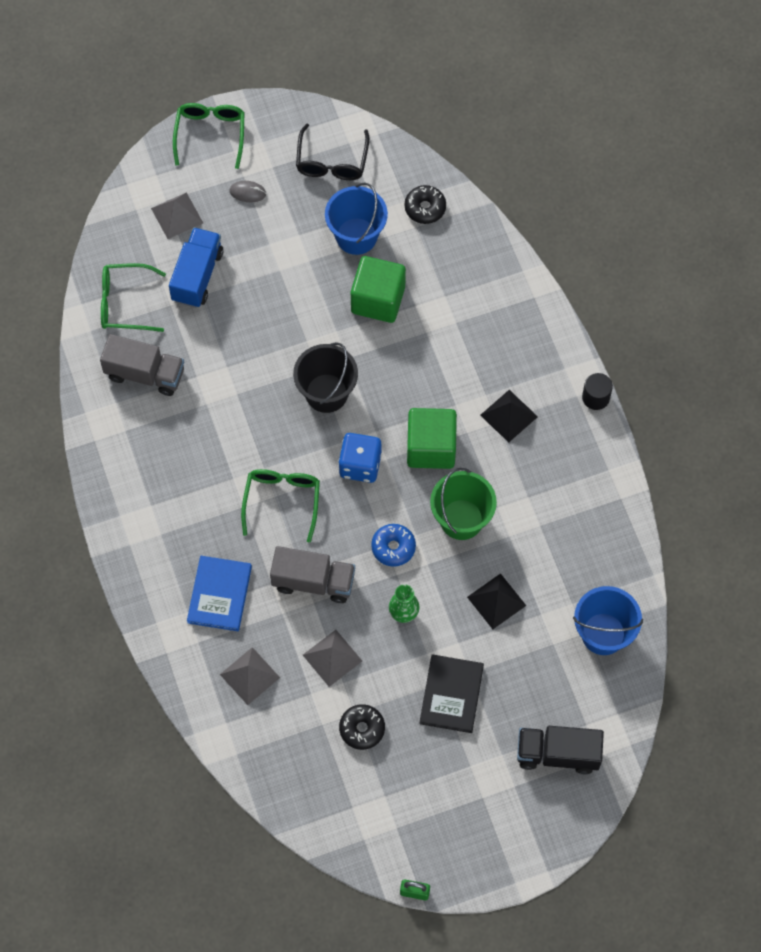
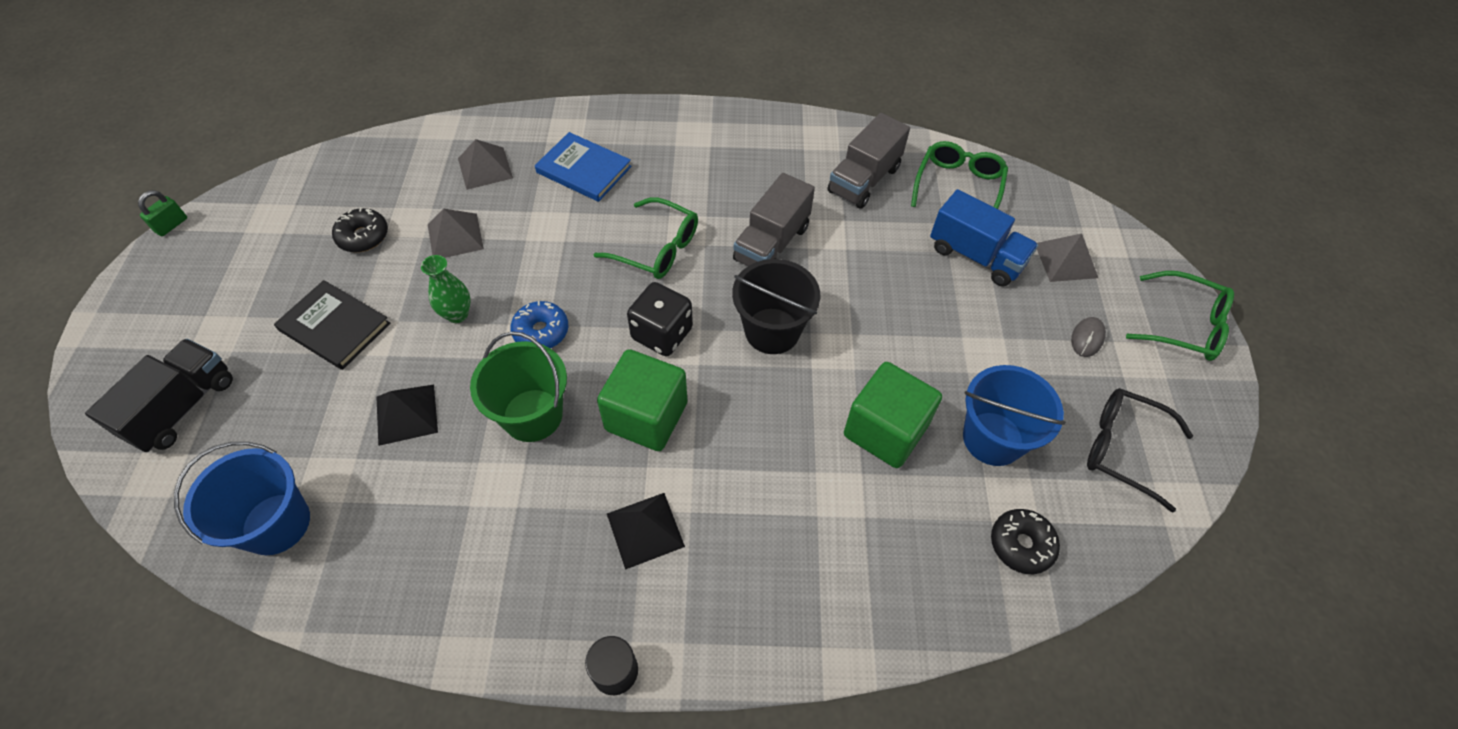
camera: 110 degrees right, 10 degrees down
(313, 582) = (548, 246): grey truck -> grey truck (771, 243)
(360, 465) = (662, 334): blue dice -> black dice

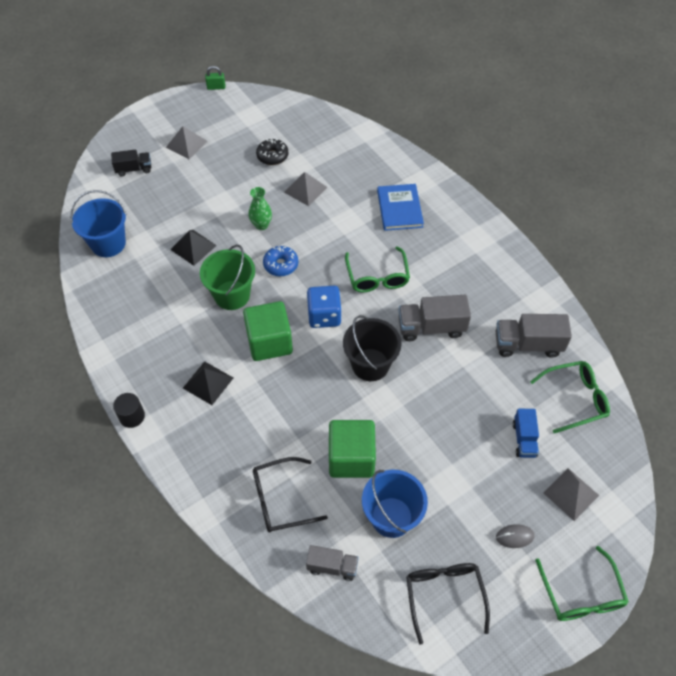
camera: 55 degrees right, 0 degrees up
(183, 407) = (134, 169): black truck -> black truck, size x0.62
(334, 327) = (215, 186): black book -> none
(485, 168) = (359, 168): grey pyramid -> grey pyramid (186, 144)
(662, 334) = (324, 316): black dice -> blue dice
(890, 547) = (280, 500): none -> black glasses
(976, 256) = (524, 439): blue truck -> blue truck, size x0.62
(1021, 544) = (332, 566): black donut -> grey truck

